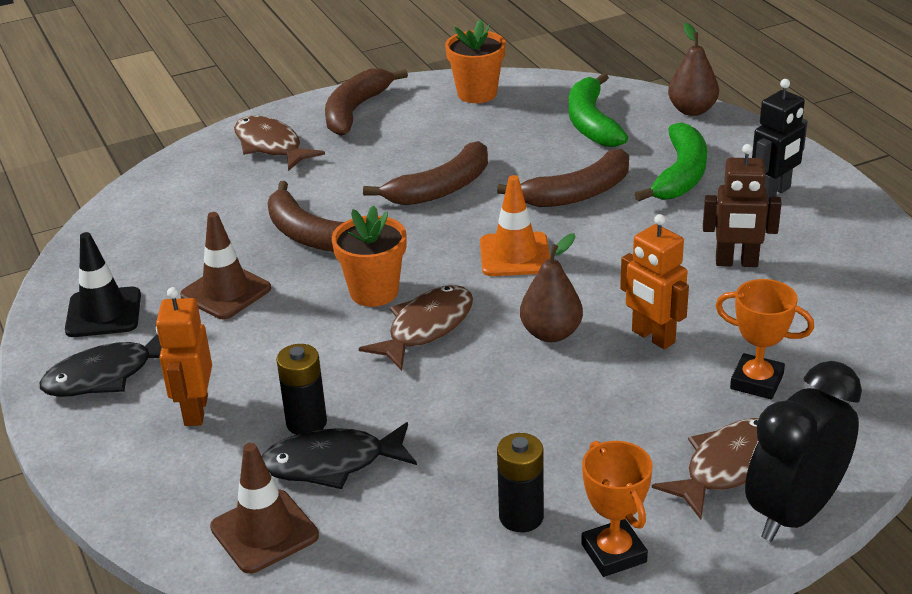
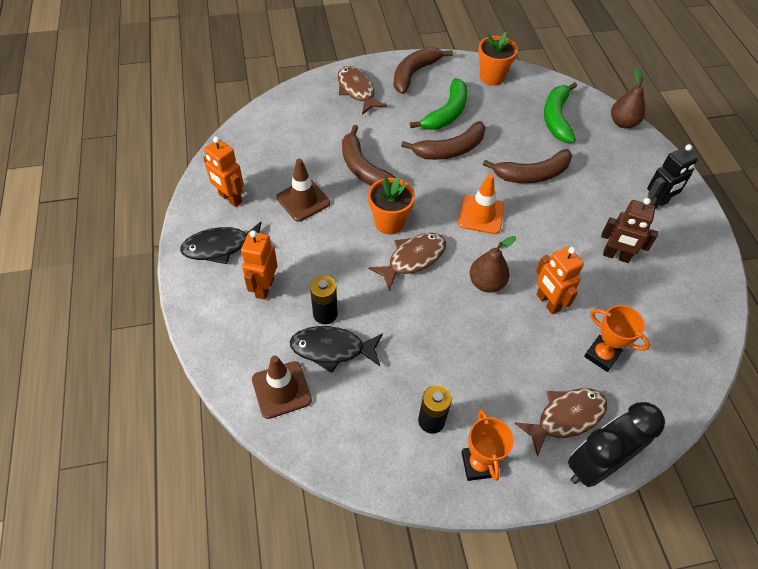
camera: 10 degrees right, 20 degrees up
(103, 313) = (230, 198): black traffic cone -> orange robot
(680, 175) = (601, 175): green banana -> green banana (446, 113)

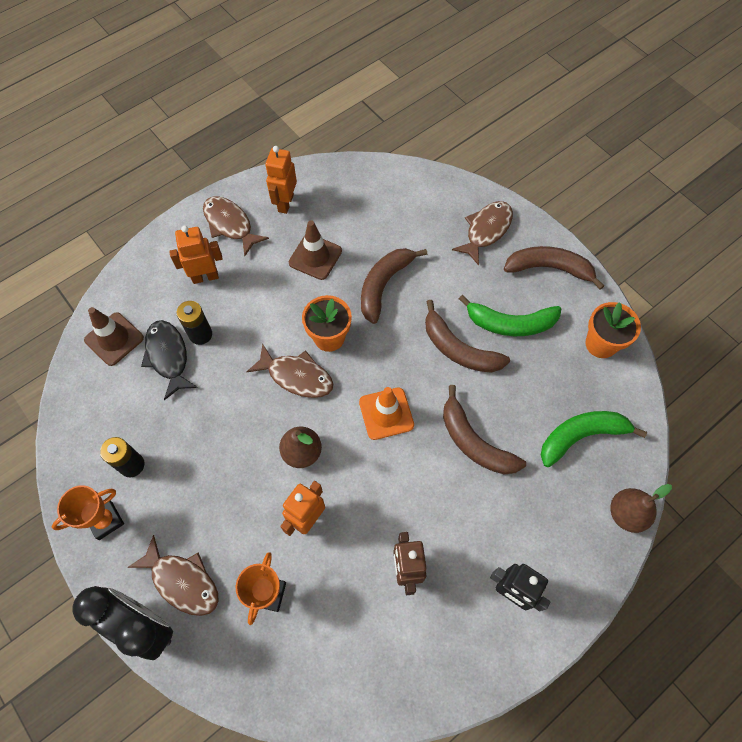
camera: 65 degrees right, 10 degrees up
(220, 247) = (230, 225): black fish -> brown fish

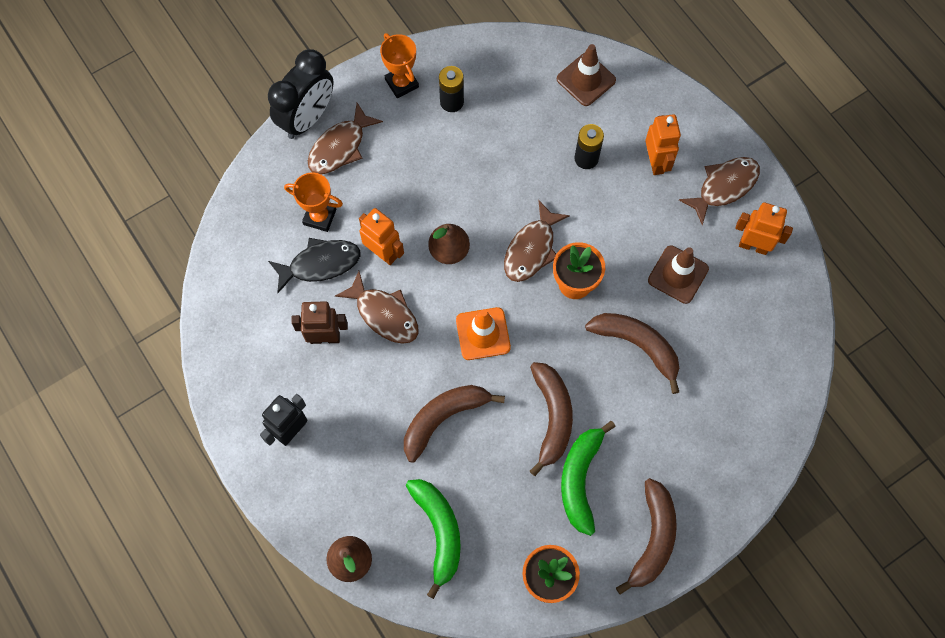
camera: 95 degrees right, 5 degrees up
(168, 356) = (563, 129): black fish -> black fish (320, 264)
(458, 349) = (552, 417): brown banana -> brown banana turned 135 degrees clockwise
(486, 230) = (710, 472): brown fish -> brown fish (384, 314)

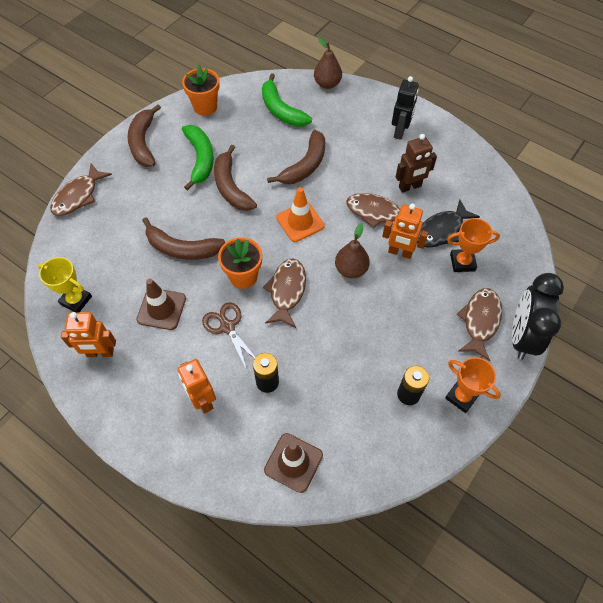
camera: 160 degrees right, 10 degrees down
(610, 230) = (227, 327): none -> brown scissors
(724, 187) = (135, 397): brown fish -> brown fish (78, 196)
(773, 318) = (76, 300): none -> yellow trophy

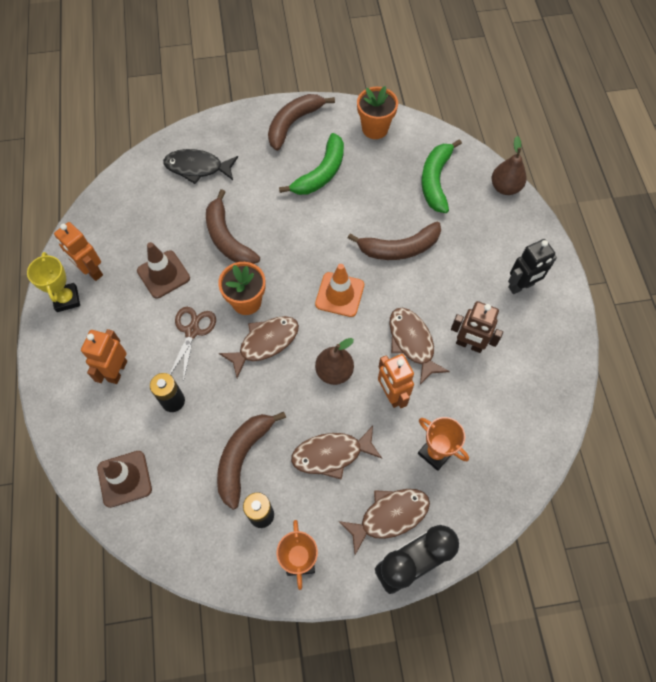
camera: 45 degrees right, 5 degrees up
(76, 300) = (117, 216): yellow trophy -> yellow trophy (67, 299)
(78, 196) = (201, 132): brown fish -> brown fish (331, 454)
(231, 187) = (319, 217): brown banana -> brown banana (243, 457)
(441, 230) = (450, 408): black fish -> black fish (197, 168)

